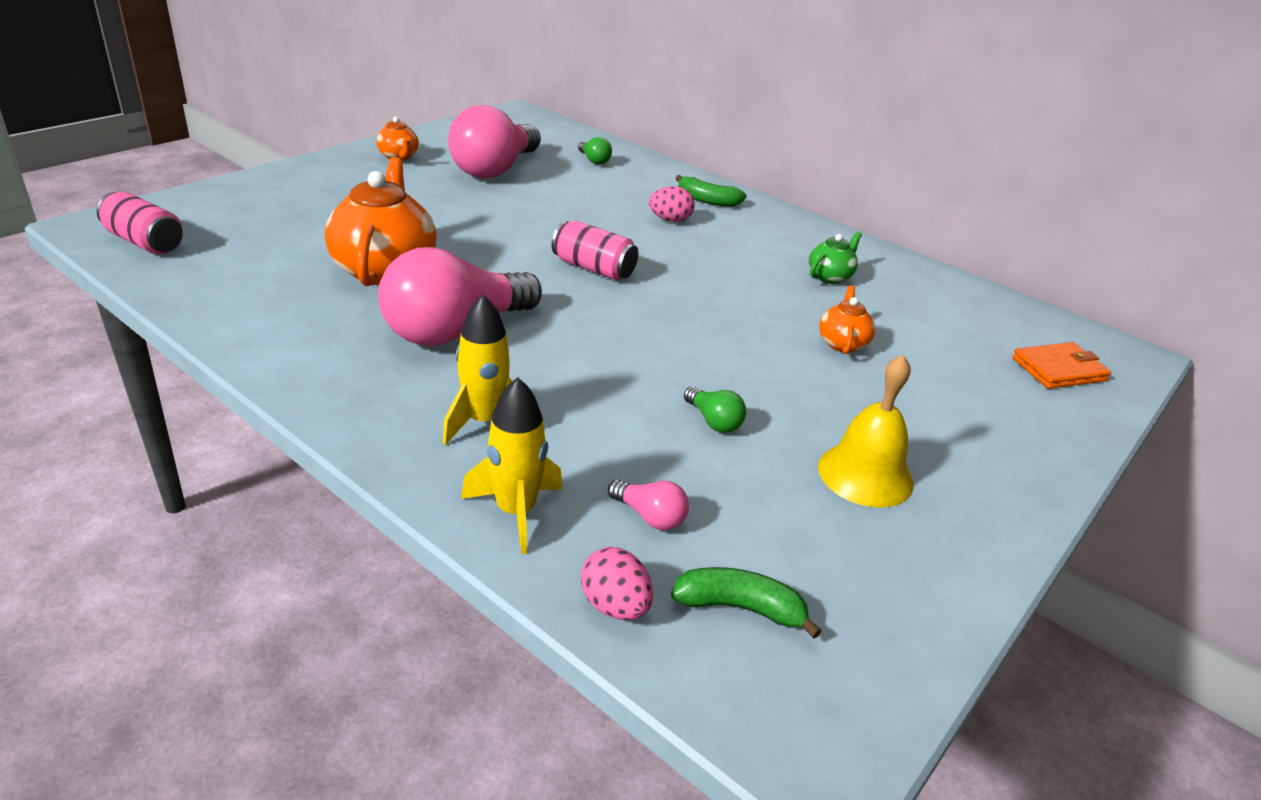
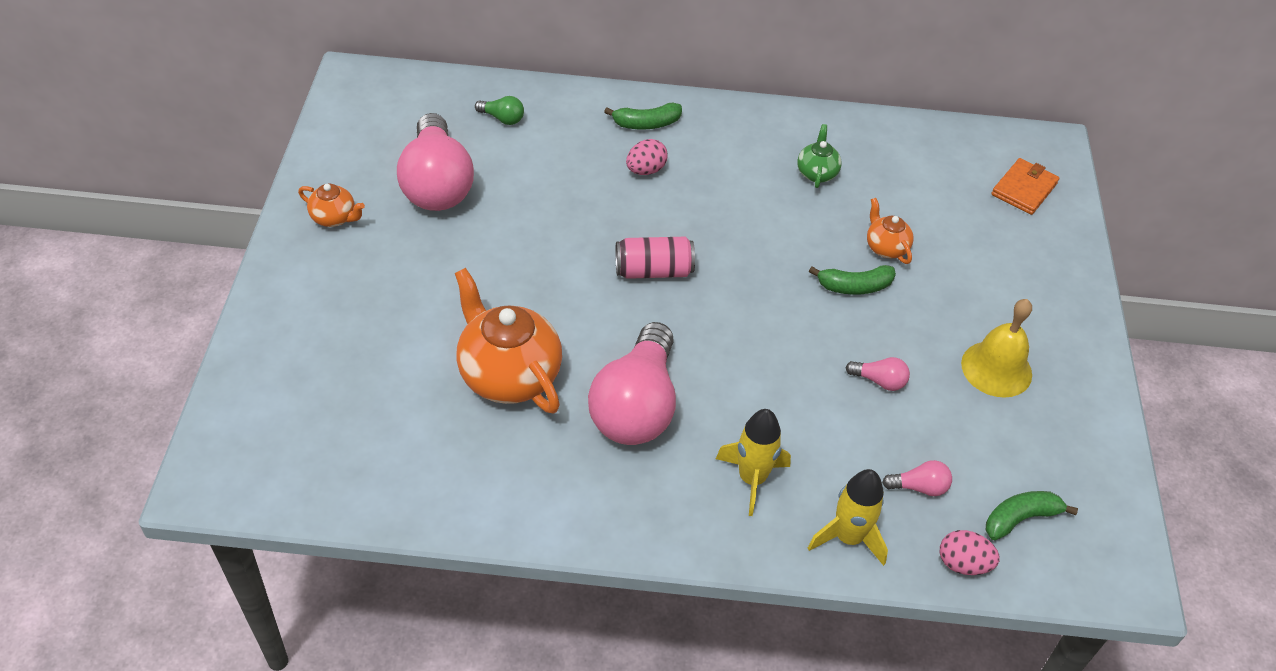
camera: 35 degrees left, 15 degrees up
(145, 242) = (279, 472): pink can -> none
(713, 421) = (879, 381): green light bulb -> pink light bulb
(774, 352) = (854, 286): none -> green banana

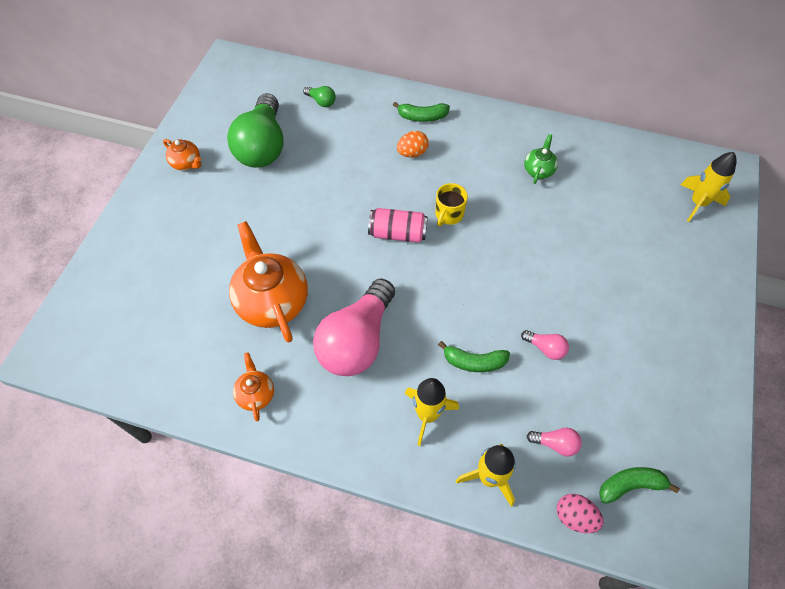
camera: 15 degrees right, 10 degrees up
(437, 184) = (263, 146): pink light bulb -> green light bulb
(645, 170) = (412, 153): pink egg -> orange egg
(714, 240) = (449, 214): none -> yellow mug
(854, 286) = (545, 267): green banana -> green banana (474, 362)
(886, 247) = (577, 238): orange teapot -> orange teapot (256, 394)
(996, 369) = (641, 352): yellow bell -> none
(1024, 189) = (698, 203): orange wallet -> yellow rocket

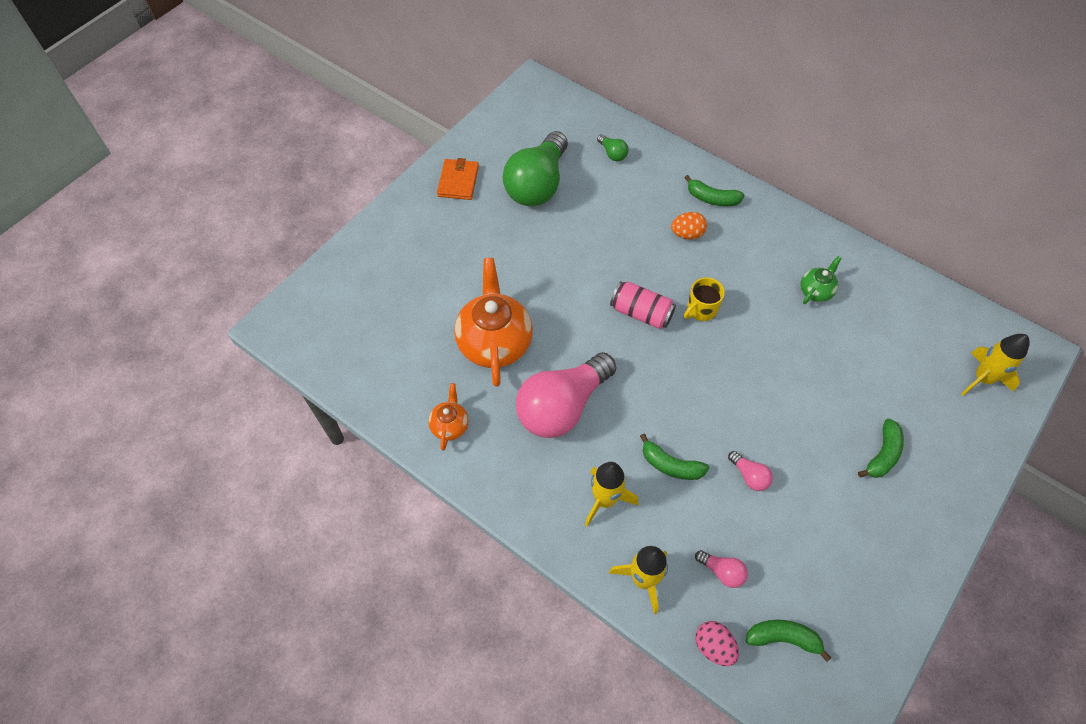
camera: 20 degrees right, 0 degrees up
(186, 163) = (458, 181): orange teapot -> orange wallet
(647, 292) = (882, 454): none -> green banana

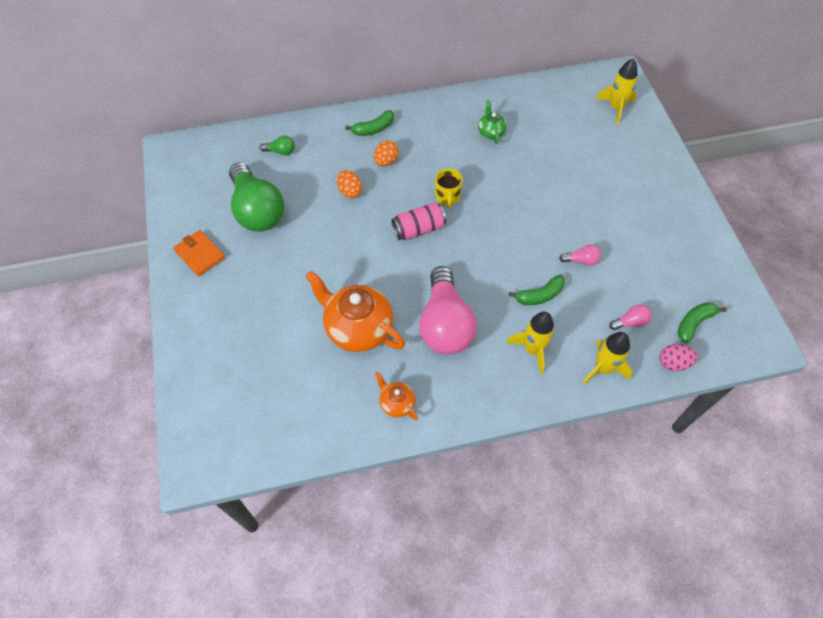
camera: 50 degrees left, 0 degrees up
(625, 232) = (350, 191): none -> orange egg
(882, 454) = (622, 187): green banana -> none

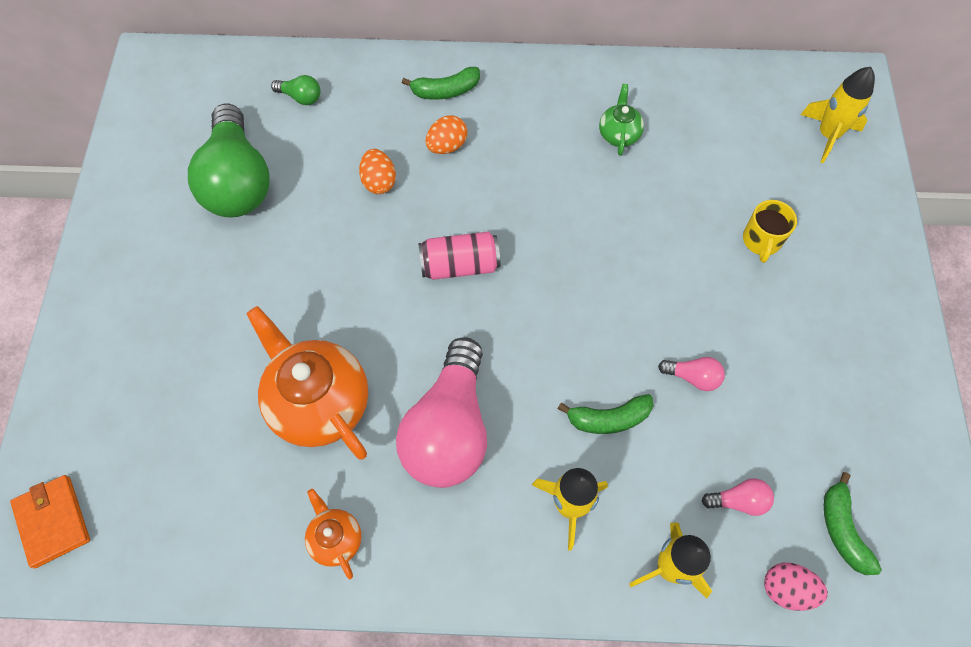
camera: 15 degrees right, 5 degrees up
(200, 254) = (136, 230): orange wallet -> orange wallet (53, 521)
(447, 196) = (520, 223): yellow mug -> yellow mug (761, 241)
(694, 323) = (842, 529): green banana -> green banana turned 75 degrees counterclockwise

